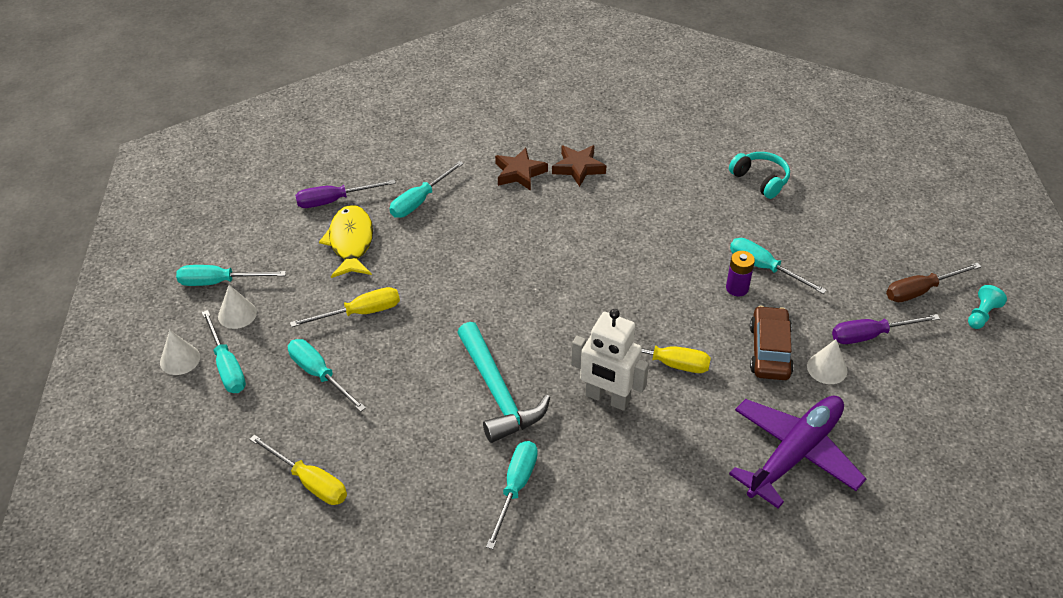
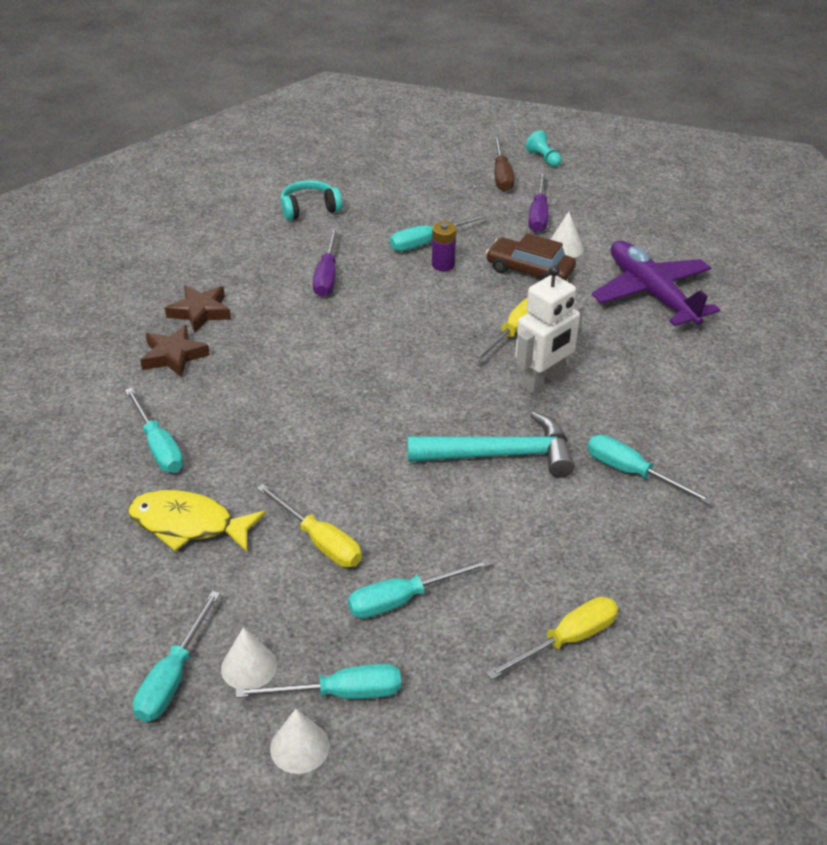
camera: 70 degrees left, 5 degrees down
(334, 200) = (96, 524): purple screwdriver -> purple screwdriver (327, 276)
(360, 313) = (319, 541): yellow screwdriver -> yellow screwdriver turned 135 degrees clockwise

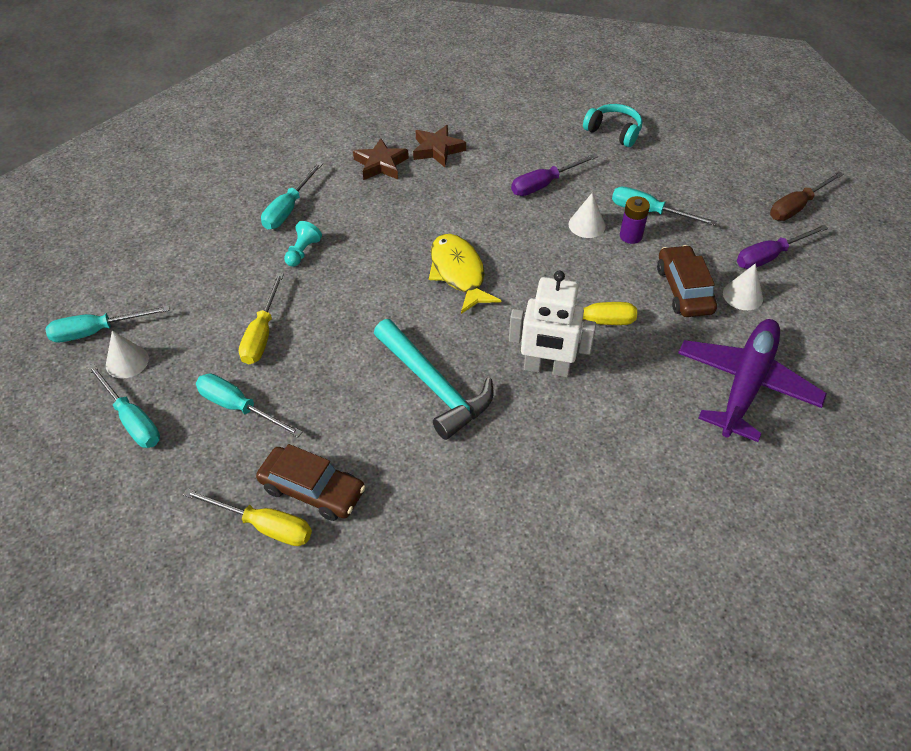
camera: 55 degrees right, 10 degrees up
(188, 524) = (229, 263): yellow fish -> yellow fish (458, 273)
(299, 747) = (75, 423): white cone -> white cone (586, 225)
(543, 158) = (858, 218): turquoise pawn -> turquoise pawn (302, 252)
(552, 588) = (312, 490): none -> brown car
(632, 473) = (487, 481): turquoise screwdriver -> none

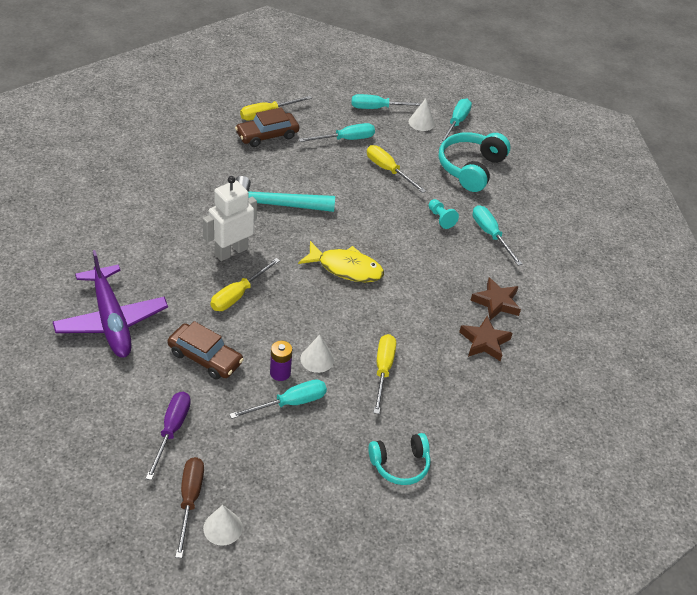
camera: 125 degrees right, 5 degrees down
(185, 274) = (471, 168): none -> turquoise headphones
(544, 184) = (383, 370): purple screwdriver -> yellow screwdriver
(742, 295) = (163, 382): white cone -> white cone (222, 527)

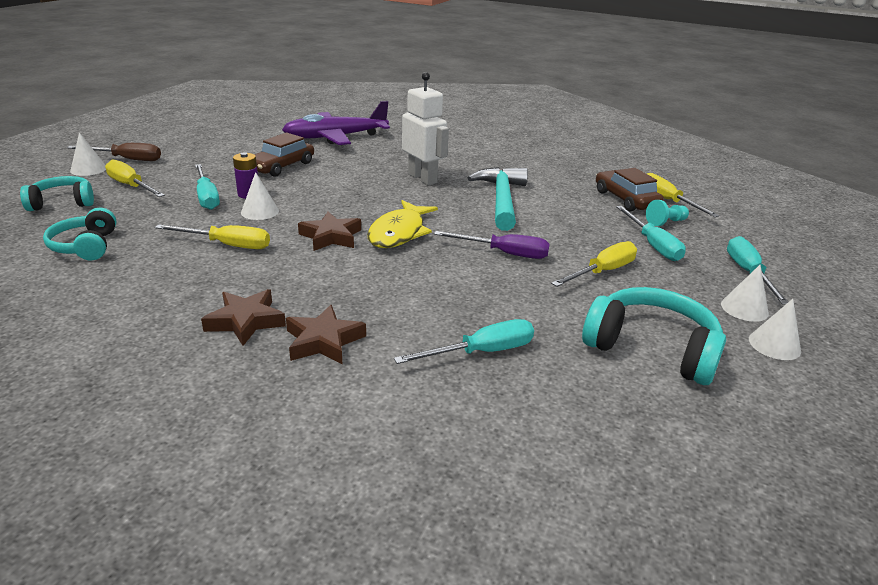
camera: 95 degrees right, 15 degrees down
(172, 431) = (204, 154): purple screwdriver -> purple screwdriver (504, 253)
(238, 295) = (360, 180): yellow screwdriver -> yellow screwdriver (131, 186)
(315, 516) = (62, 203): none -> turquoise headphones
(358, 308) = (331, 236): none -> brown star
(440, 218) = (509, 307): turquoise pawn -> turquoise pawn (665, 222)
(456, 123) = (774, 345): turquoise screwdriver -> white cone

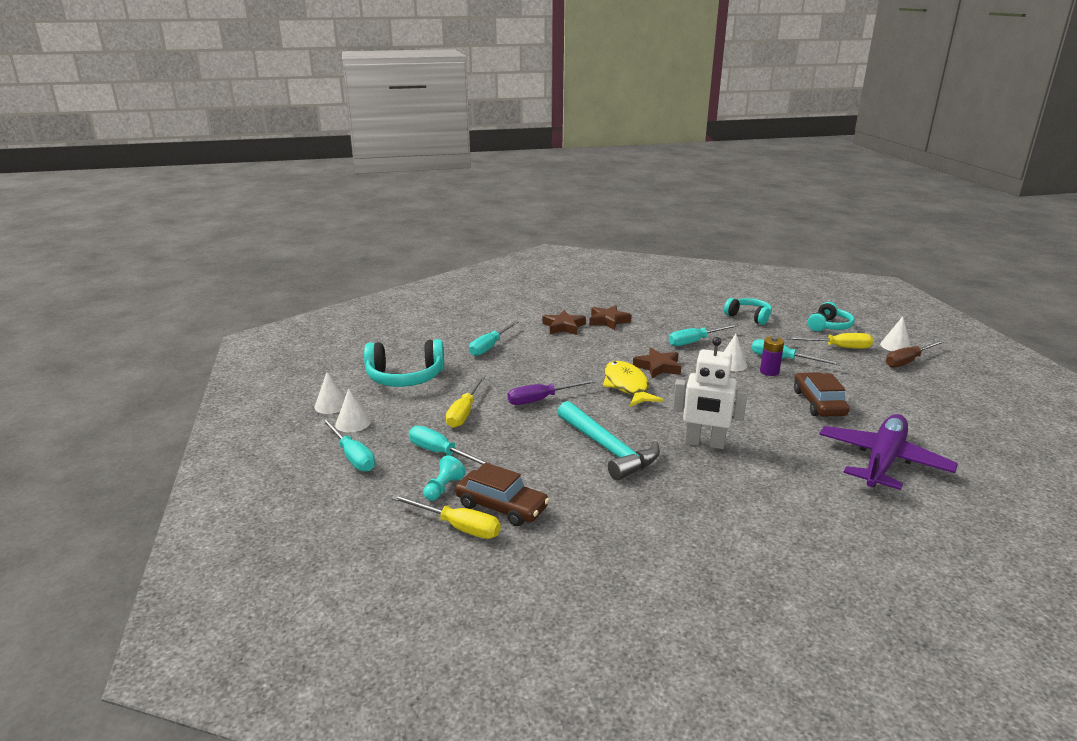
camera: 145 degrees right, 5 degrees down
(227, 245) = (695, 341): yellow screwdriver -> turquoise screwdriver

